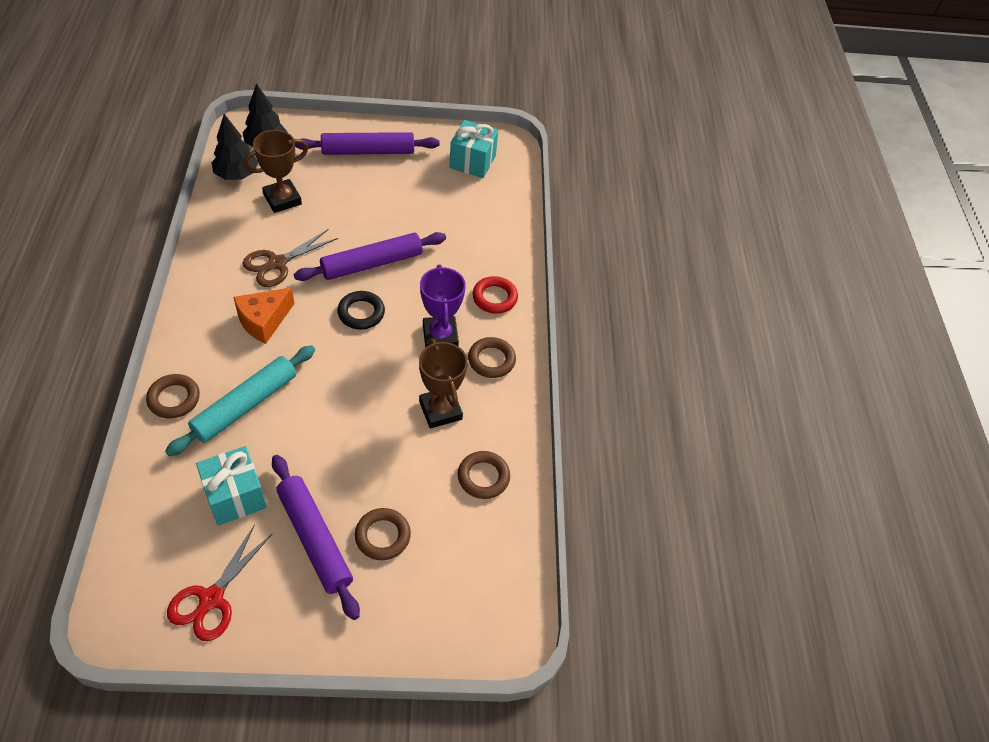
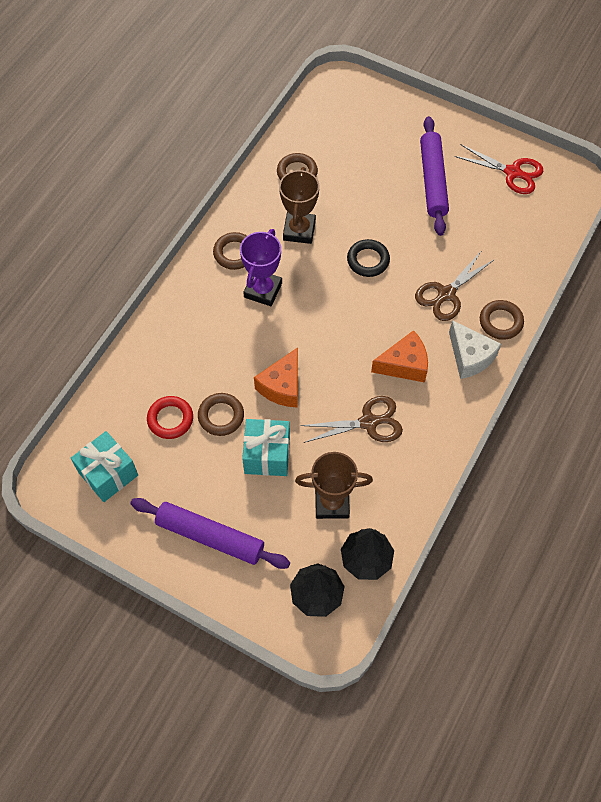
camera: 145 degrees left, 10 degrees up
(198, 352) = (470, 357): none -> white cheese
(211, 599) = (512, 172): red scissors -> red scissors turned 60 degrees clockwise
(235, 496) = (477, 229): turquoise gift -> turquoise gift (267, 455)
(245, 405) = (446, 294): turquoise rolling pin -> brown scissors
(361, 313) = (317, 339): black ring -> black ring (368, 260)
(371, 263) = (282, 386): purple rolling pin -> orange cheese
(382, 536) = (387, 164): brown ring -> brown ring (221, 416)
(494, 298) = (194, 307): red ring -> red ring (170, 419)

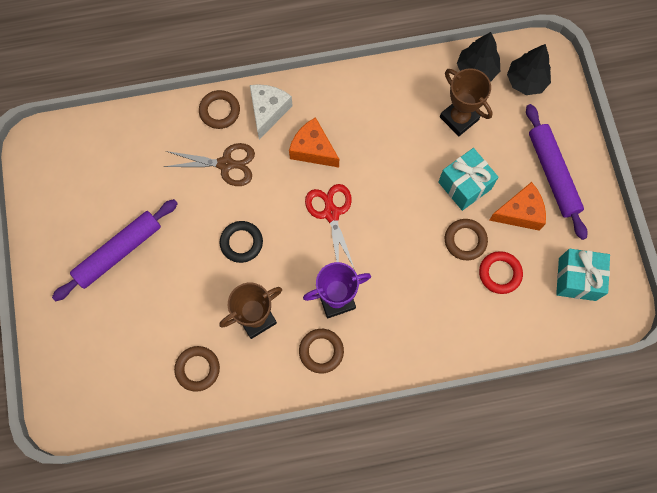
camera: 130 degrees left, 10 degrees up
(282, 386) = (404, 218): orange cheese -> orange cheese (520, 213)
(368, 422) = (380, 139): brown scissors -> none
(512, 172) = (61, 197): red scissors -> red scissors (331, 213)

